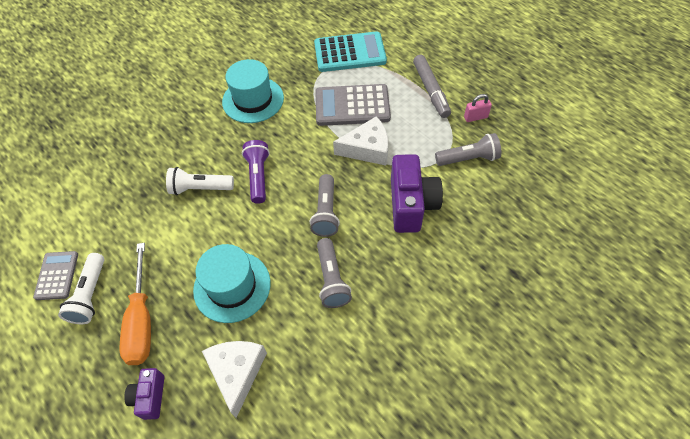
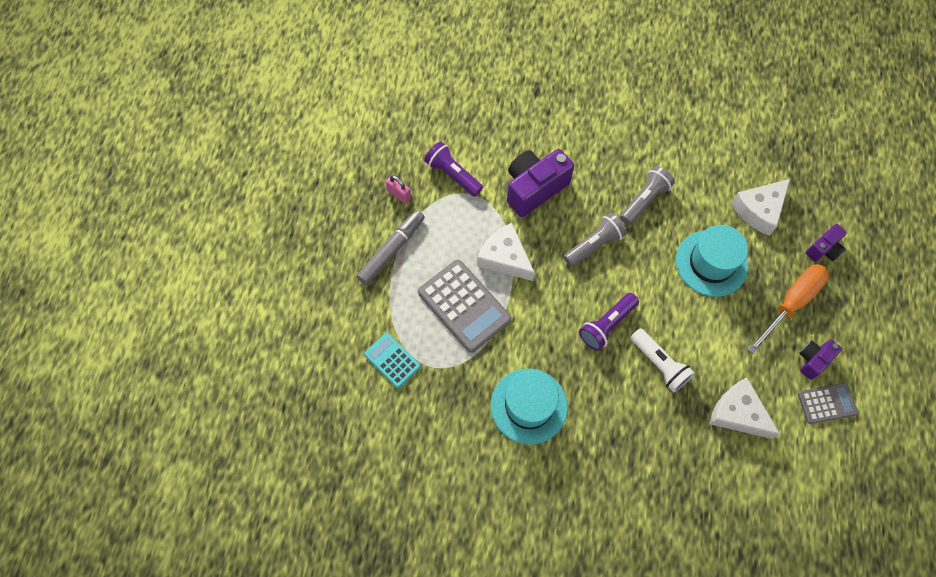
camera: 130 degrees left, 10 degrees up
(57, 275) = (827, 403): grey calculator -> grey calculator turned 150 degrees counterclockwise
(90, 295) = (813, 360): white flashlight -> purple camera
(120, 210) = (737, 413): none -> white cheese
(350, 53) = (392, 360): turquoise calculator -> turquoise calculator, size x0.58
(468, 159) = (453, 174): grey flashlight -> purple flashlight

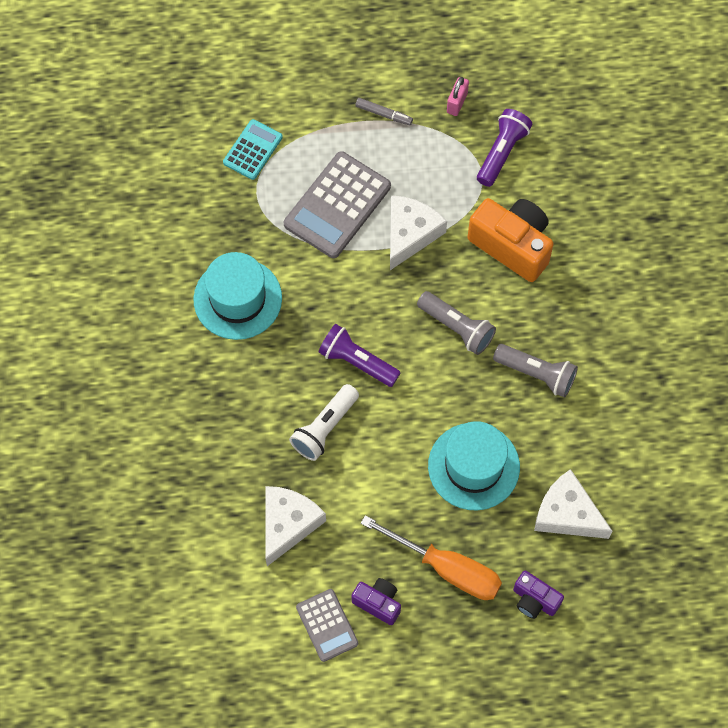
camera: 75 degrees right, 0 degrees up
(392, 250) = (384, 114): grey marker -> grey marker, size x0.54
(534, 188) = (512, 245): purple camera -> orange camera

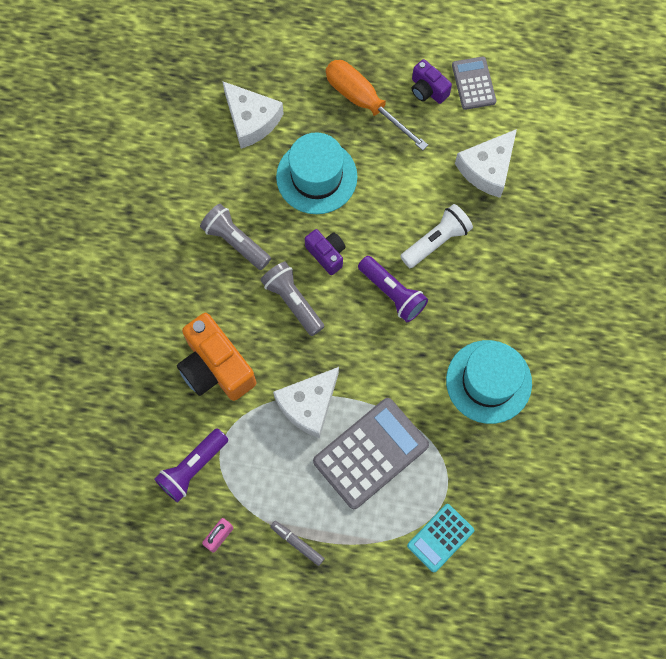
camera: 165 degrees left, 5 degrees up
(534, 600) = (301, 62): purple camera -> purple camera (326, 254)

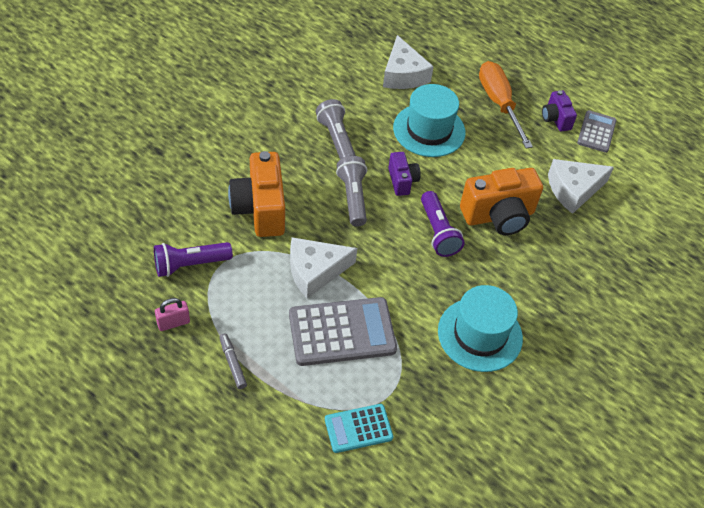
camera: 25 degrees right, 20 degrees down
(436, 241) = (498, 216): white flashlight -> orange camera

